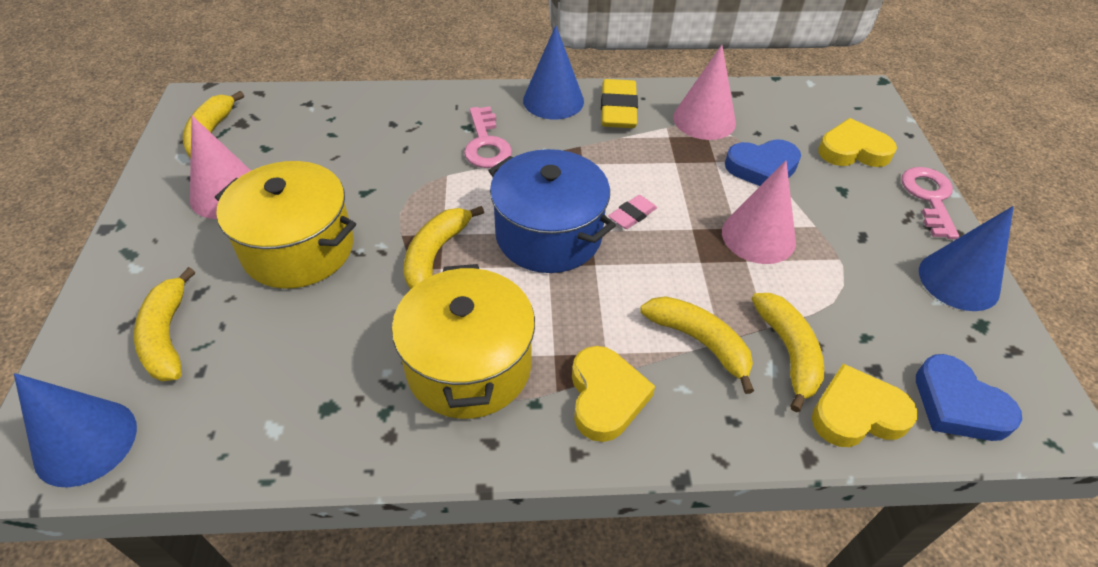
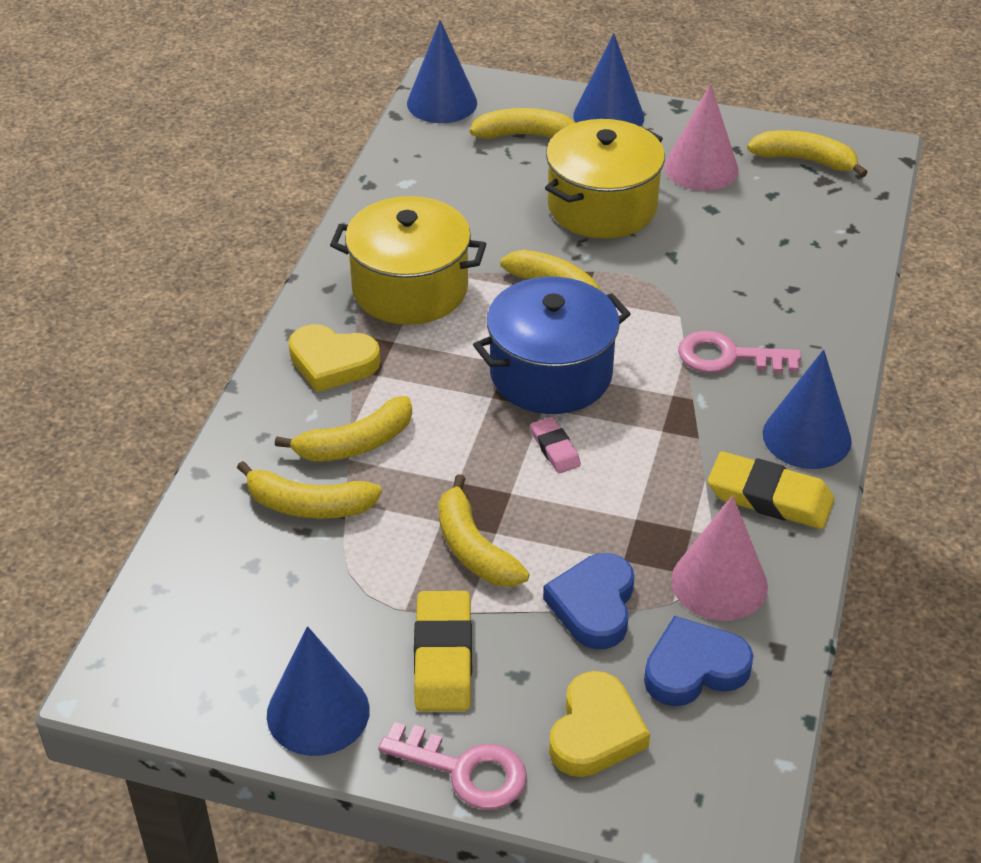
camera: 110 degrees right, 5 degrees down
(130, 274) = (608, 116): none -> blue cone
(758, 236) = (474, 548): pink cone -> yellow banana
(857, 413) = (217, 526): yellow heart -> none
(860, 228) = (443, 657): none -> yellow eraser
(958, 404) = (178, 610): blue heart -> blue heart (694, 668)

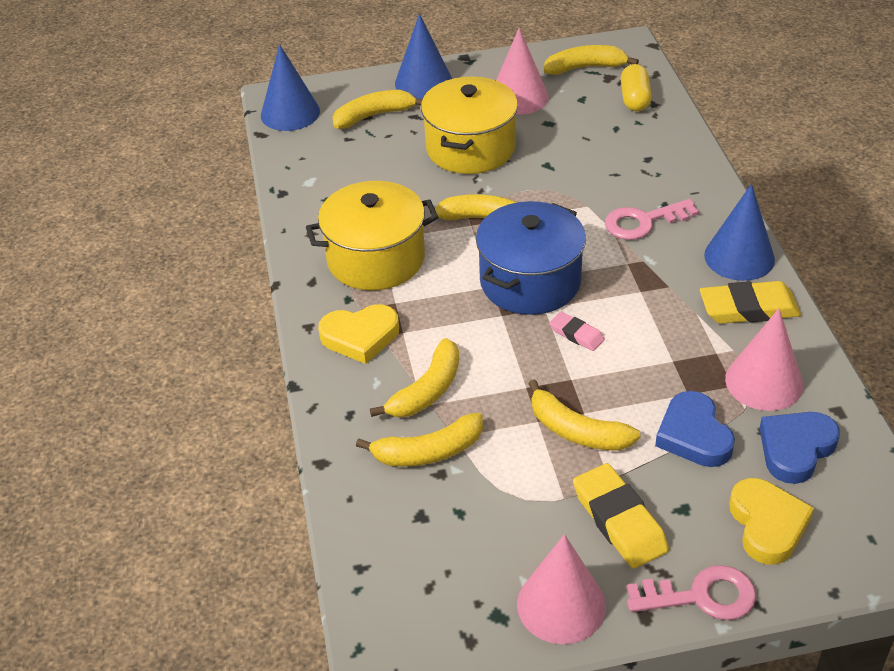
camera: 25 degrees left, 0 degrees up
(318, 712) = (561, 605): blue cone -> pink cone
(833, 215) = (635, 99): none -> yellow capsule

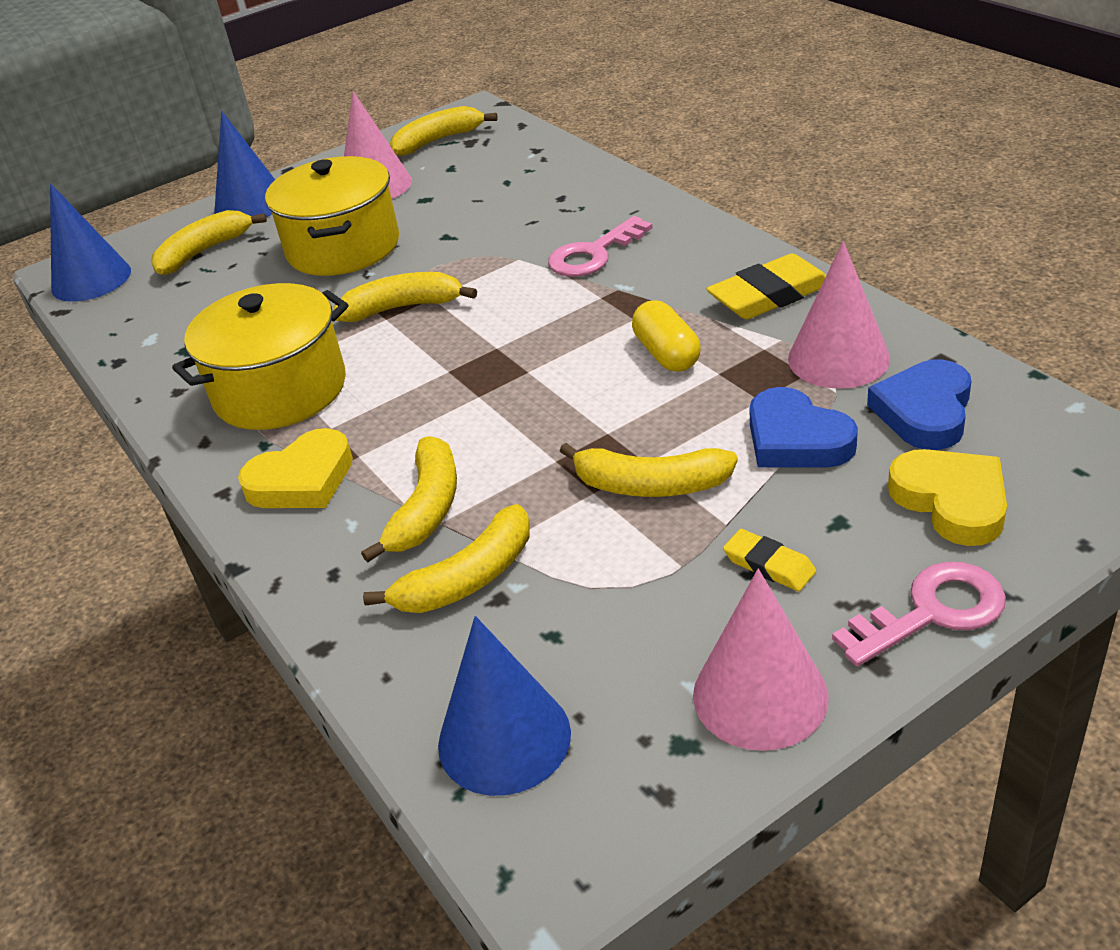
camera: 20 degrees left, 5 degrees down
(530, 281) = (494, 351): blue pot -> none
(576, 334) = (584, 385): pink eraser -> none
(619, 520) = (769, 565): yellow eraser -> yellow eraser, size x0.55
(635, 99) = (512, 151): yellow capsule -> yellow capsule (667, 354)
(739, 257) = (725, 252): blue cone -> blue cone (504, 738)

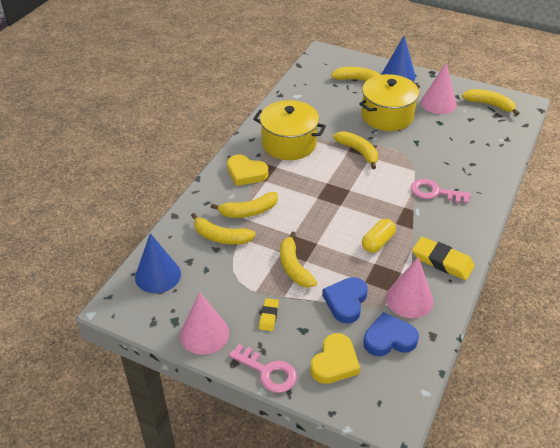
camera: 55 degrees right, 5 degrees up
(91, 280) = (321, 61): blue cone -> none

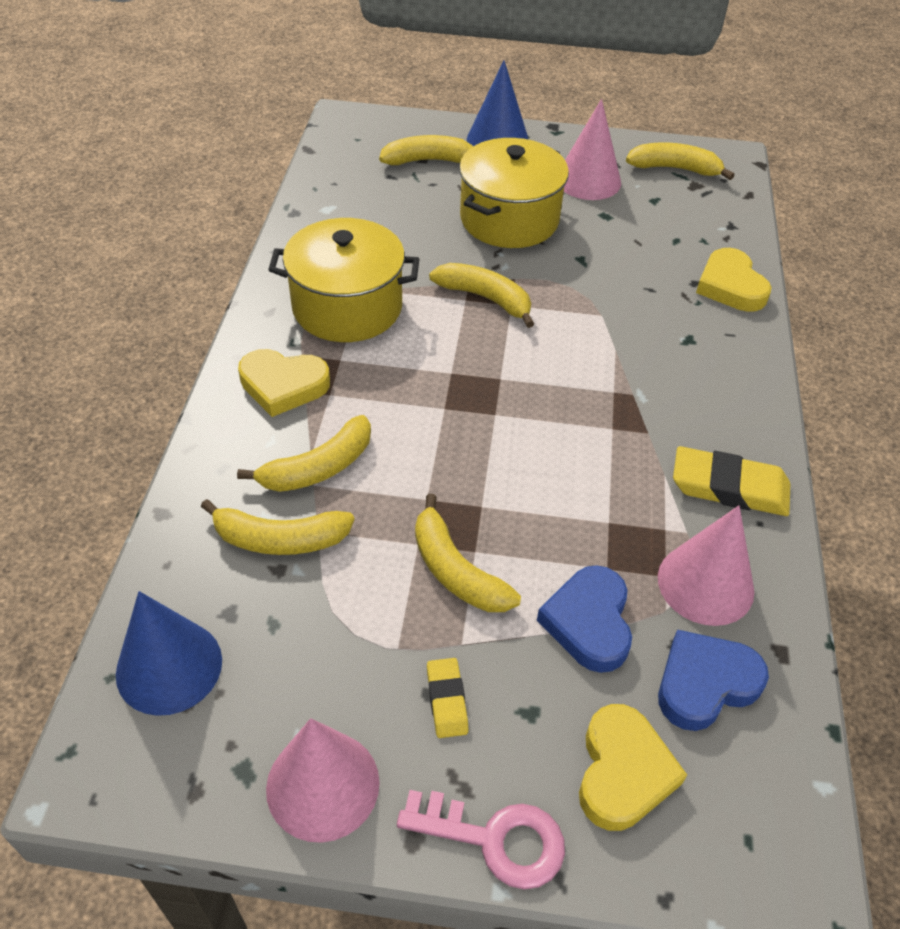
camera: 20 degrees left, 5 degrees up
(377, 242) = (596, 476): yellow capsule -> none
(434, 192) = (655, 351): pink key -> none
(491, 169) = (730, 286): none -> yellow heart

